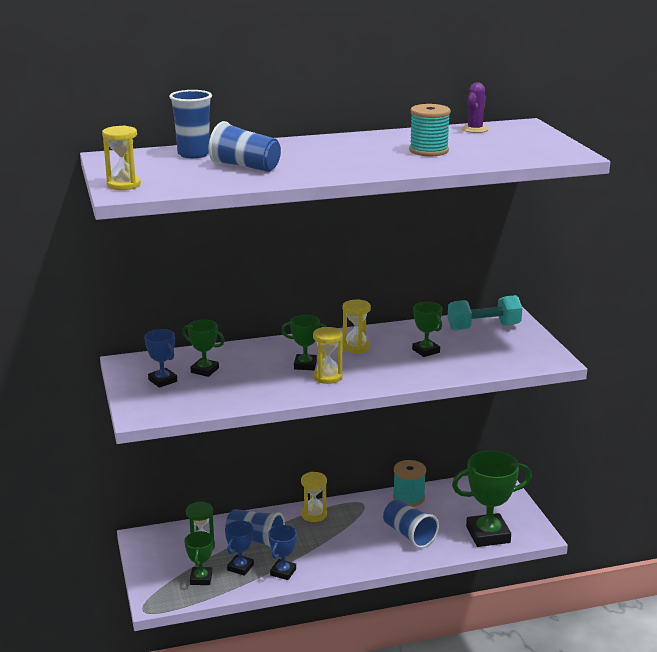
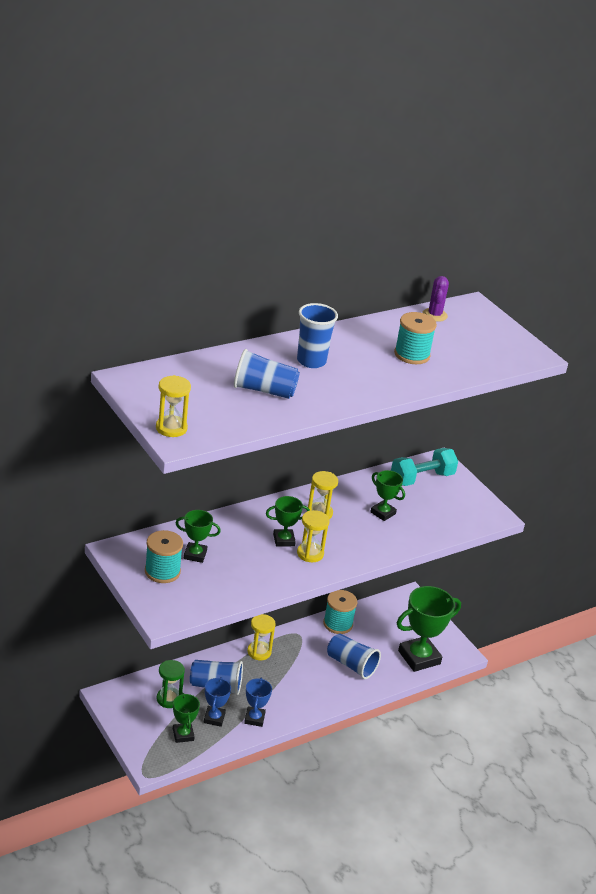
camera: 20 degrees left, 10 degrees up
(162, 380) = (162, 571): blue trophy -> turquoise spool
(193, 154) = (204, 371): blue cup -> blue cup (311, 361)

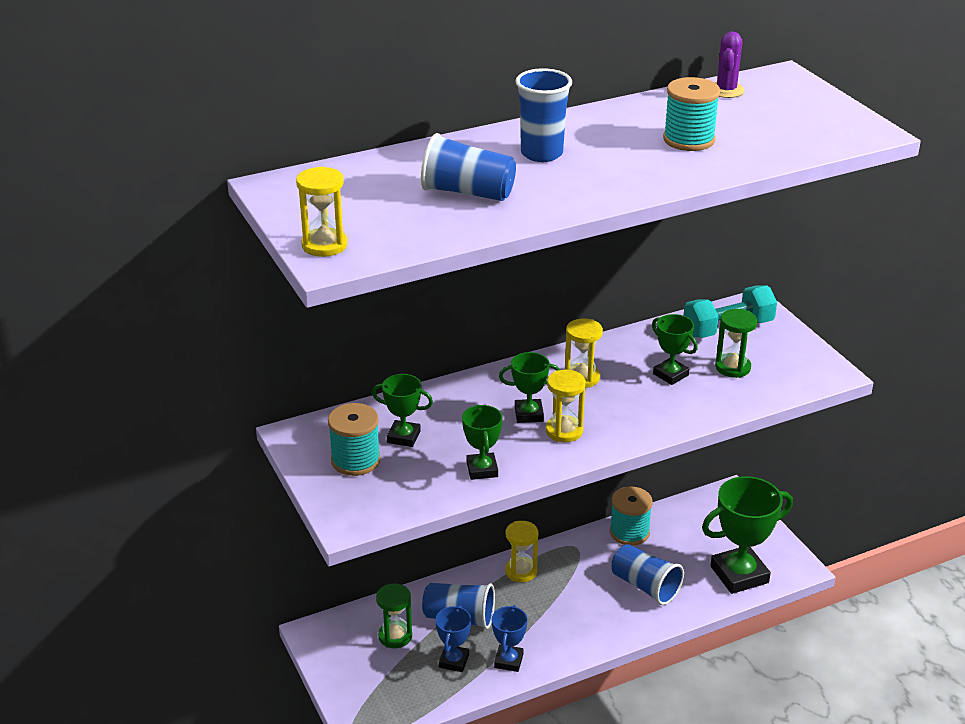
camera: 10 degrees right, 0 degrees up
(183, 735) = (410, 684): green trophy -> green trophy (482, 469)
(426, 509) = (732, 367): none -> green hourglass

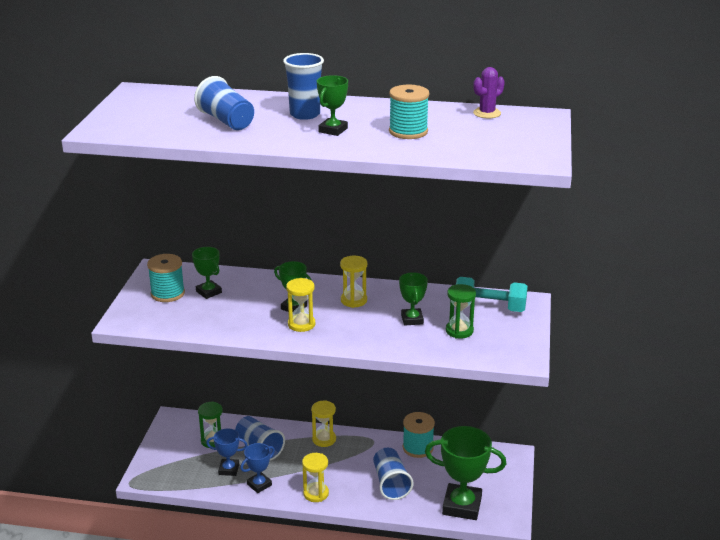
camera: 35 degrees right, 5 degrees down
(324, 245) = (108, 123): yellow hourglass -> yellow hourglass (316, 493)
(454, 661) = (229, 469): blue trophy -> blue trophy turned 45 degrees clockwise
(482, 469) = (226, 325): green trophy -> green trophy (333, 130)

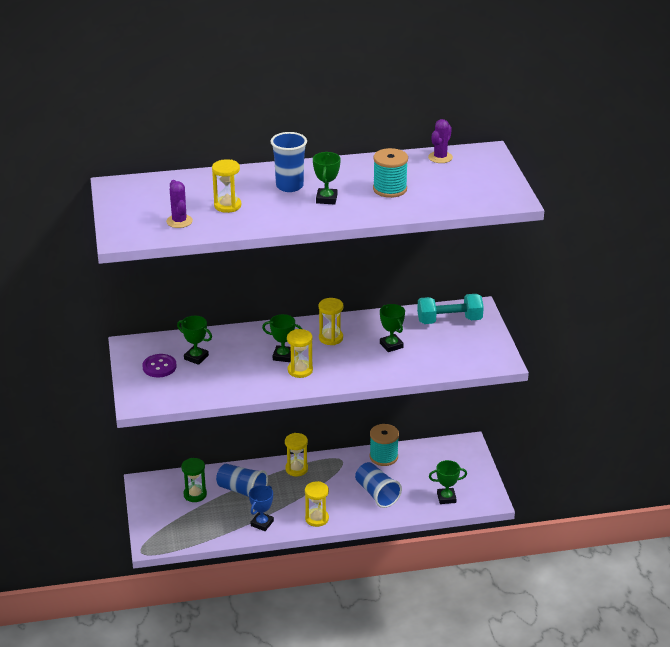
camera: 20 degrees left, 5 degrees up
(166, 126) = (179, 221): none -> purple cactus
(168, 293) = (159, 367): turquoise spool -> purple button
(226, 121) = (227, 206): blue cup -> yellow hourglass
(229, 469) = (226, 517): blue trophy -> none
(459, 331) = (436, 347): green hourglass -> none
(462, 506) = (446, 498): green trophy -> green trophy, size x0.54

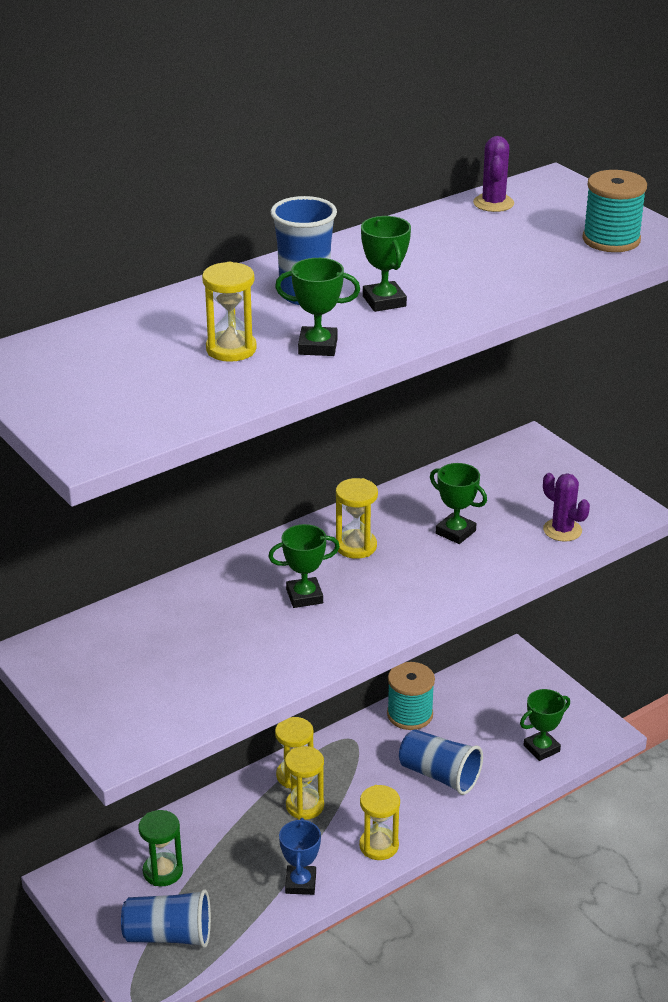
camera: 25 degrees left, 0 degrees up
(159, 367) = (113, 674): purple button -> none
(179, 221) = (171, 394): purple cactus -> purple cactus (562, 530)
(196, 357) = (164, 640): green trophy -> green trophy (318, 346)
(242, 490) = (234, 839): blue cup -> blue cup (169, 935)
(300, 370) = (349, 612): yellow hourglass -> yellow hourglass (305, 806)
(390, 189) = (467, 264): turquoise spool -> turquoise spool (611, 240)
(449, 320) = (507, 471): turquoise dumbbell -> none

